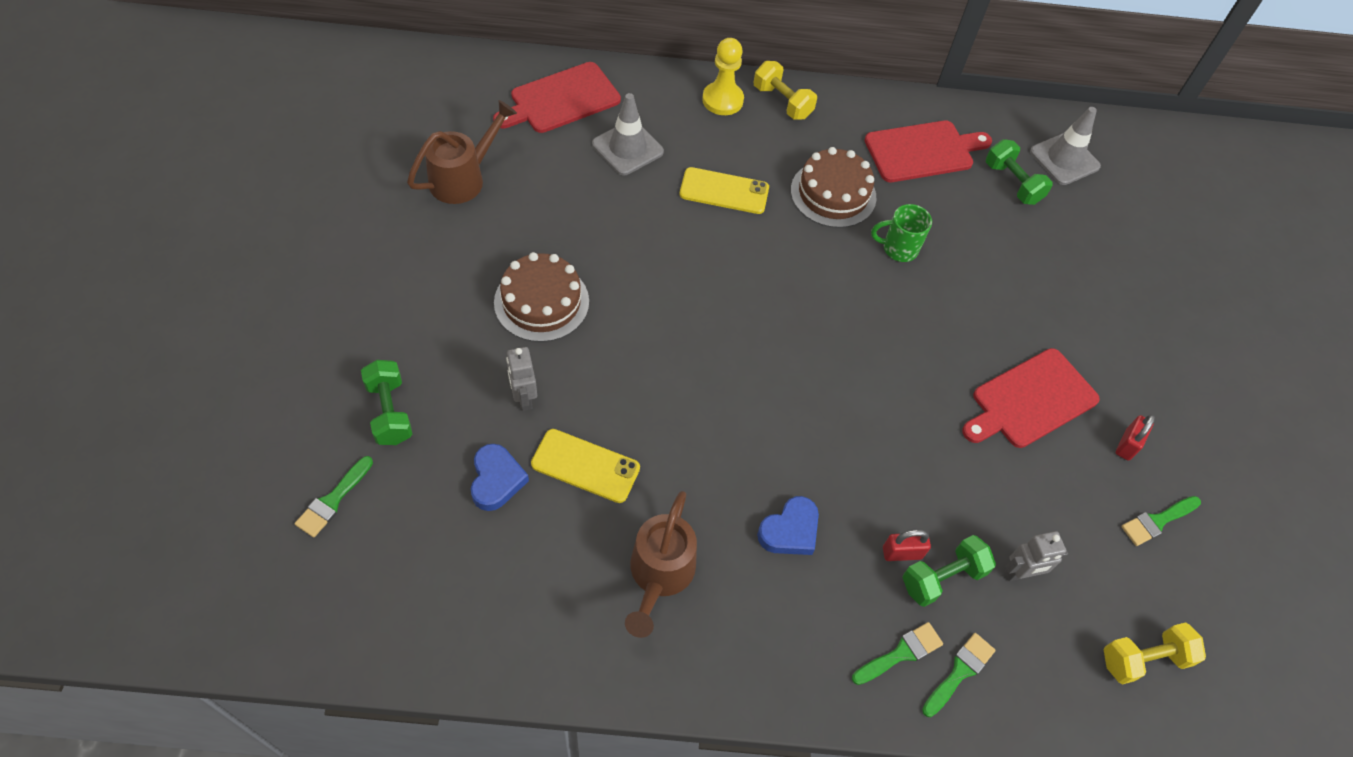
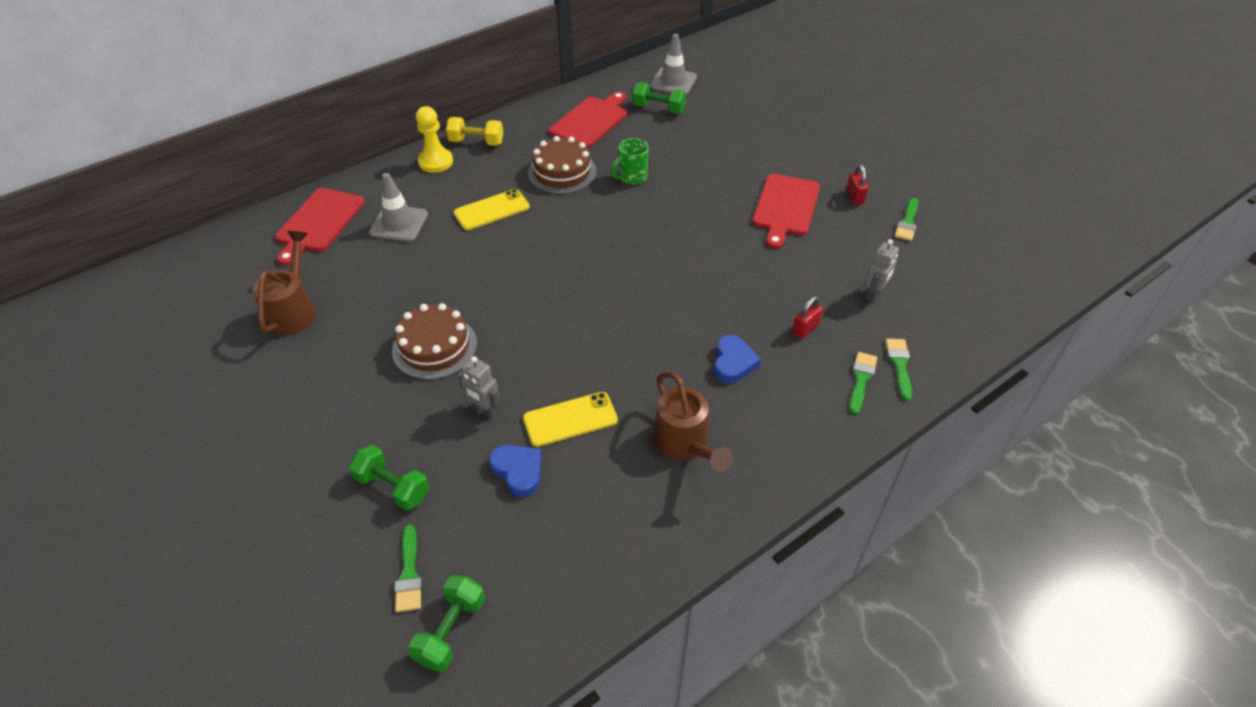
camera: 35 degrees left, 10 degrees down
(942, 578) = (839, 325): green dumbbell -> green dumbbell (451, 631)
(1143, 659) = (973, 290): yellow dumbbell -> none

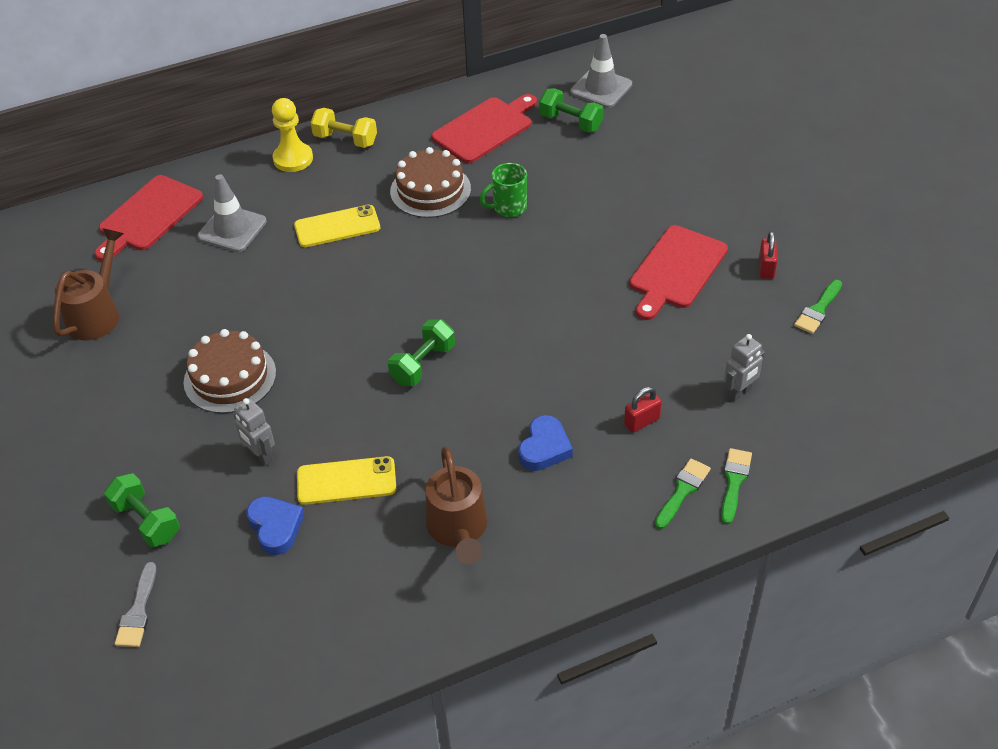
camera: 15 degrees right, 0 degrees up
(409, 574) = (138, 611): green brush -> grey brush
(451, 631) = (162, 674): green dumbbell -> green dumbbell (423, 364)

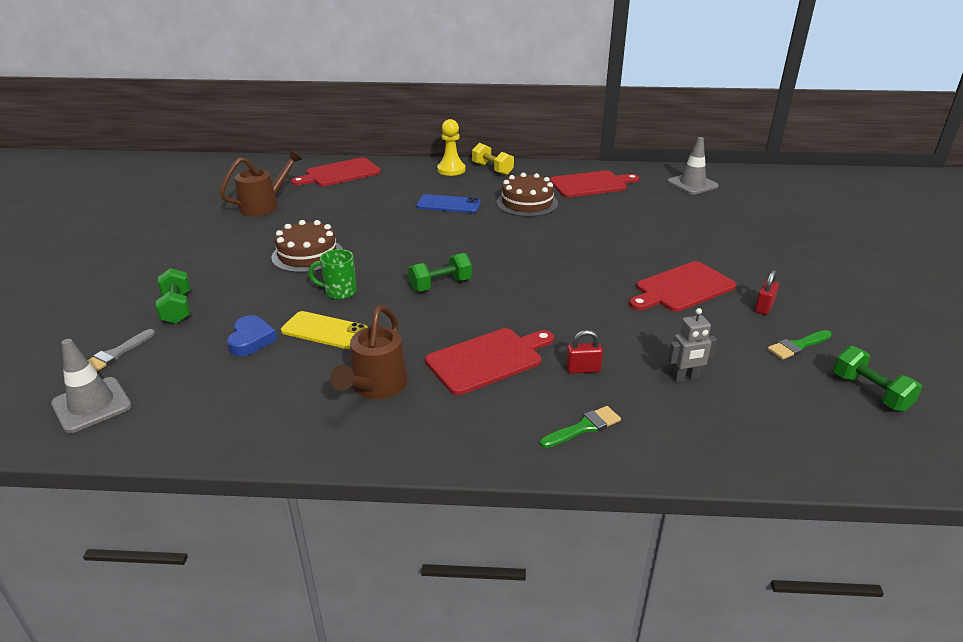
camera: 25 degrees right, 15 degrees down
(232, 229) = (382, 190): grey traffic cone -> grey traffic cone (92, 405)
(260, 456) = (283, 299): grey robot -> none
(337, 227) = (448, 204): yellow phone -> blue phone
(508, 208) = (575, 224): green mug -> green mug (339, 292)
(544, 448) = (488, 360): blue heart -> red cutting board
(570, 122) = (656, 195): green dumbbell -> green dumbbell (870, 392)
(734, 482) = (637, 437): green brush -> none

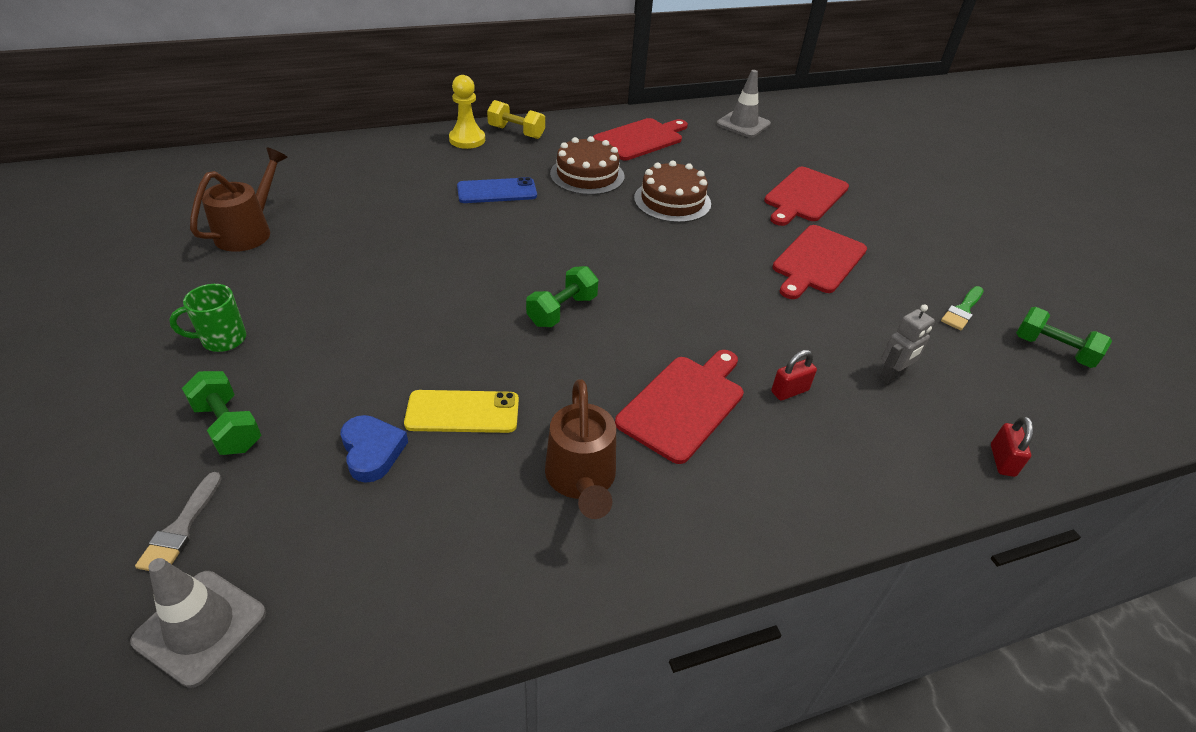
camera: 25 degrees left, 10 degrees up
(307, 255) = (363, 299): brown cake -> brown cake (672, 201)
(339, 292) = (443, 348): green mug -> green mug (222, 340)
(340, 173) = (324, 164): red cutting board -> red cutting board (804, 196)
(584, 427) = (839, 468): green brush -> none
(764, 307) = (905, 270): red padlock -> red padlock (1002, 460)

